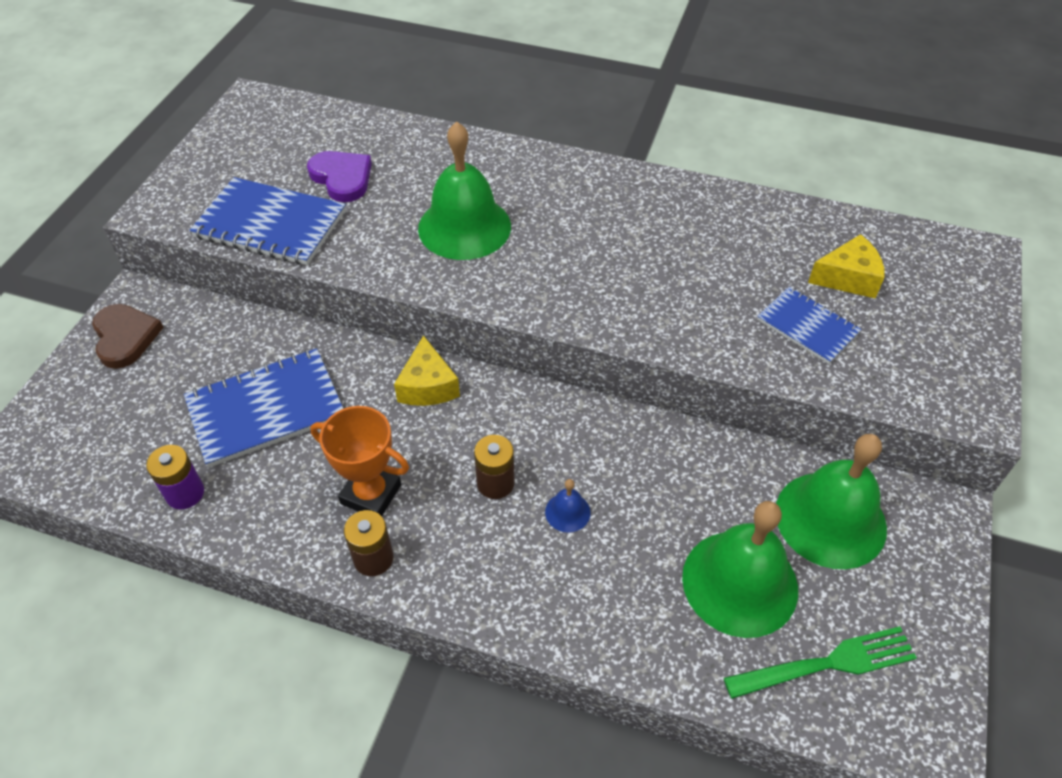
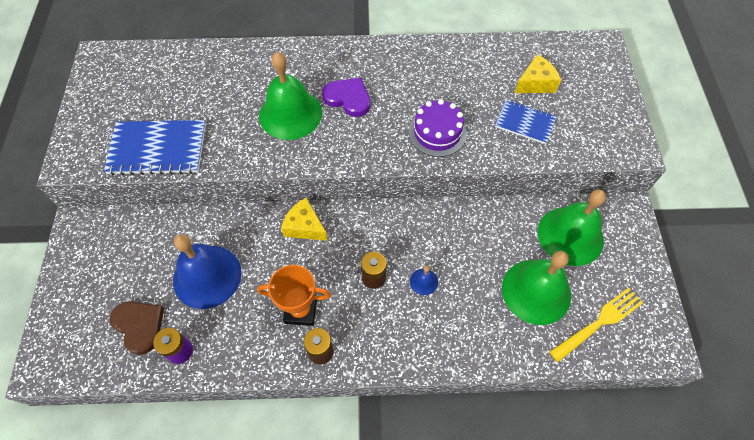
camera: 20 degrees left, 10 degrees up
(125, 337) = (85, 256): brown heart -> brown heart (139, 326)
(266, 409) = (207, 276): blue notebook -> blue bell
(342, 178) = (192, 100): purple heart -> purple heart (348, 98)
(428, 386) = (305, 226): yellow cheese -> yellow cheese turned 150 degrees clockwise
(665, 304) = (437, 132): none -> purple cake
(826, 664) = (598, 323): green fork -> yellow fork

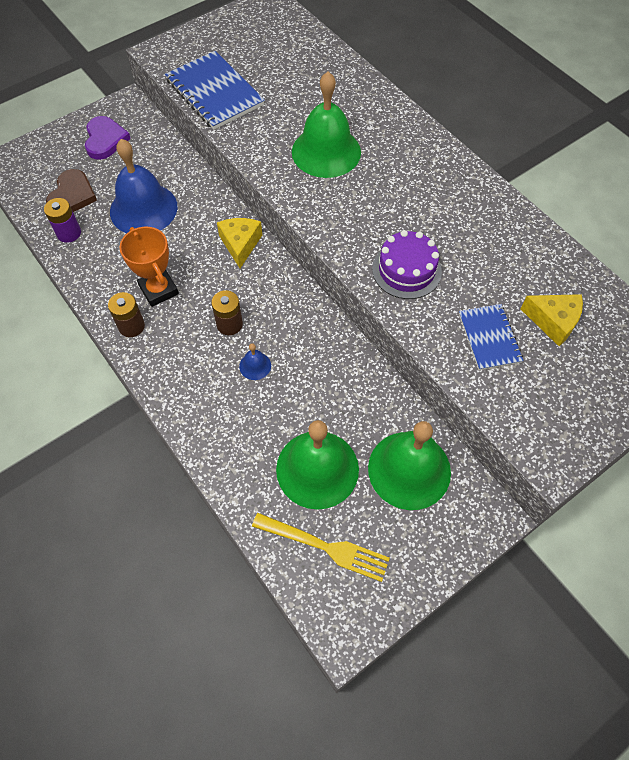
camera: 55 degrees right, 0 degrees up
(348, 98) = (382, 181): purple heart -> purple heart (105, 140)

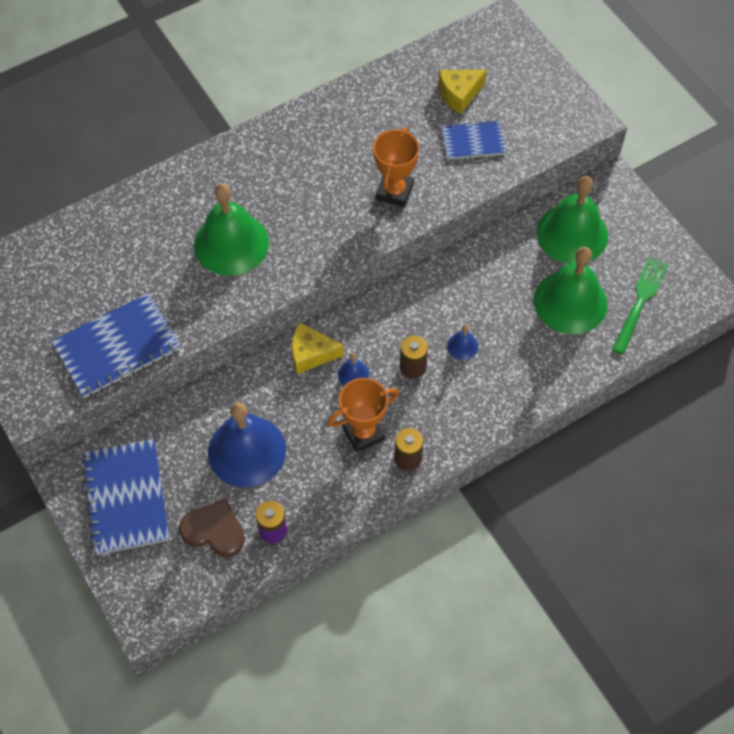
camera: 85 degrees left, 0 degrees up
(105, 140) = (126, 498): purple heart -> blue notebook
(220, 277) = (353, 374): none -> blue bell
(325, 547) = (640, 301): yellow fork -> green fork
(406, 270) = (394, 192): purple cake -> orange trophy
(553, 321) = (459, 94): yellow cheese -> yellow cheese turned 150 degrees counterclockwise

